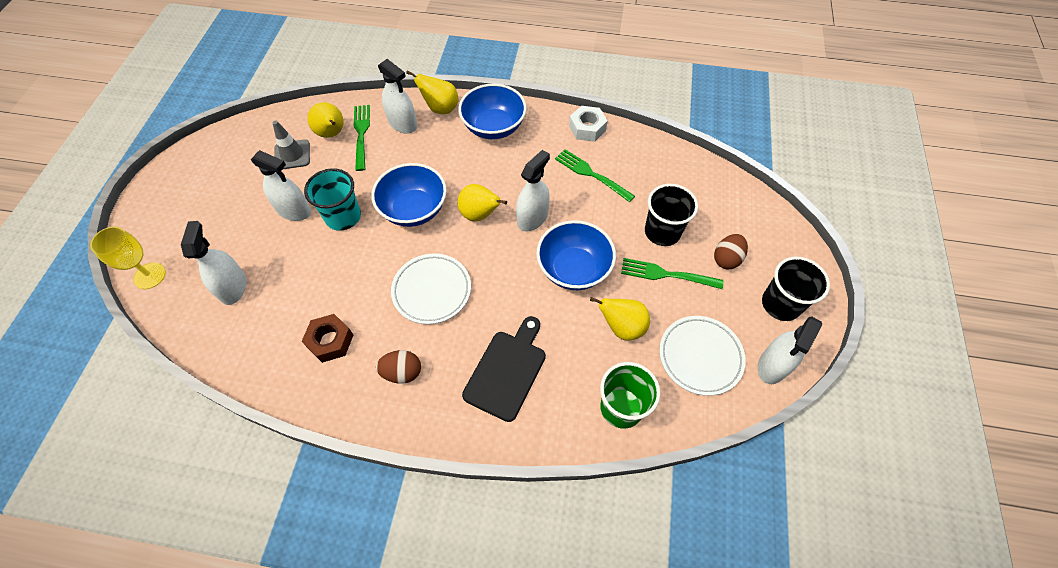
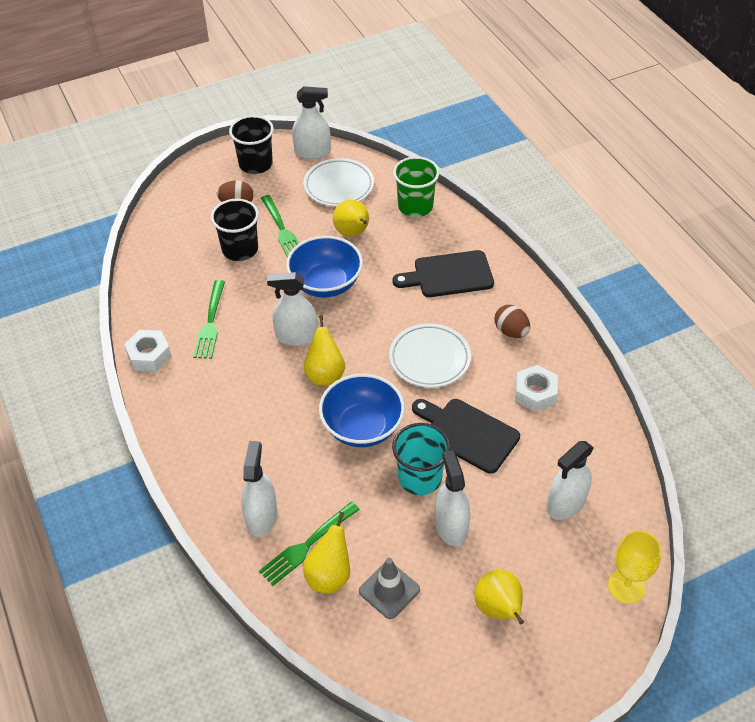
camera: 125 degrees left, 10 degrees down
(330, 341) = (535, 393): brown nut -> white nut
(345, 268) = (467, 433): none -> black cutting board
(440, 108) = (211, 497): yellow pear -> yellow pear (498, 609)
(493, 127) = (204, 431): blue bowl -> none

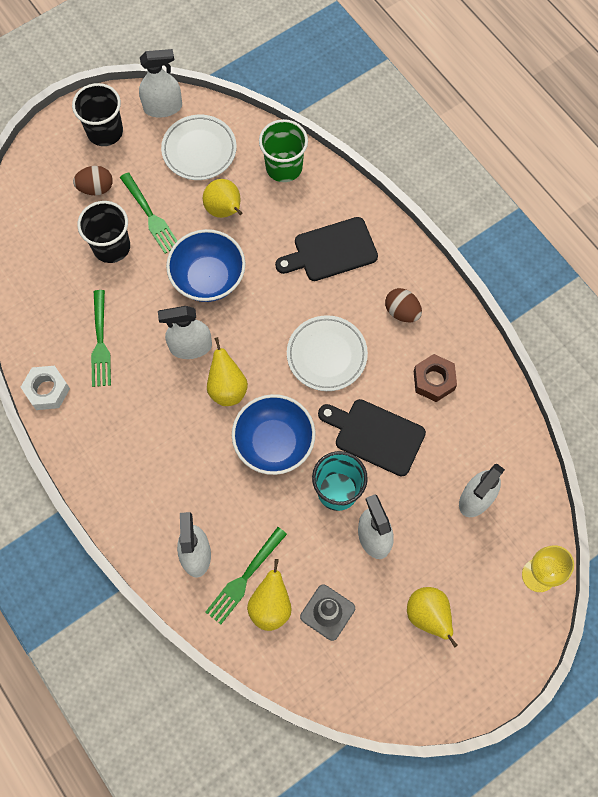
camera: 10 degrees left, 20 degrees up
(535, 393) = (433, 380): white nut -> brown nut

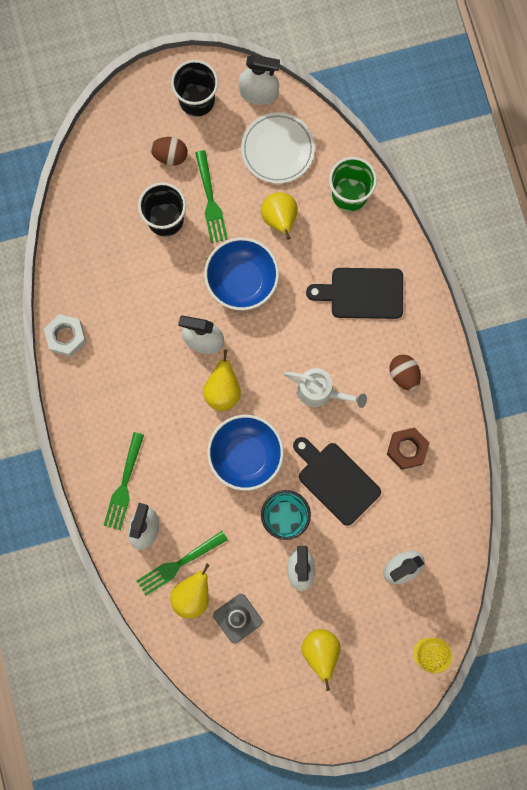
camera: 20 degrees right, 10 degrees up
(100, 342) = (126, 307): green fork -> green fork (124, 484)
(326, 355) = (321, 391): white plate -> white watering can

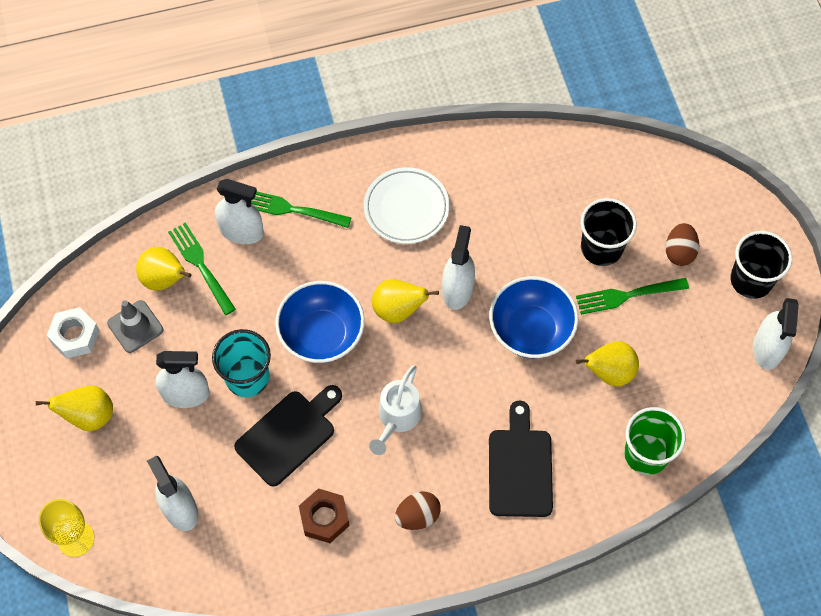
camera: 90 degrees right, 15 degrees down
(66, 337) = (460, 150): white nut -> white nut (75, 336)
(277, 149) = (697, 370): white plate -> white plate (406, 208)

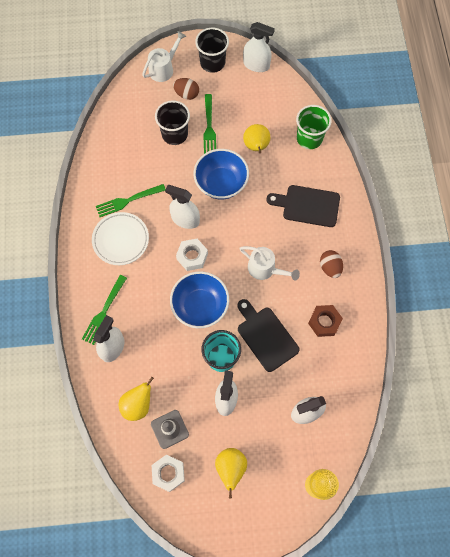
camera: 80 degrees left, 5 degrees up
(201, 266) = (133, 378): green fork -> green fork (128, 200)
(398, 310) = (192, 256): yellow pear -> white nut
(718, 210) = (164, 68): none -> white watering can

